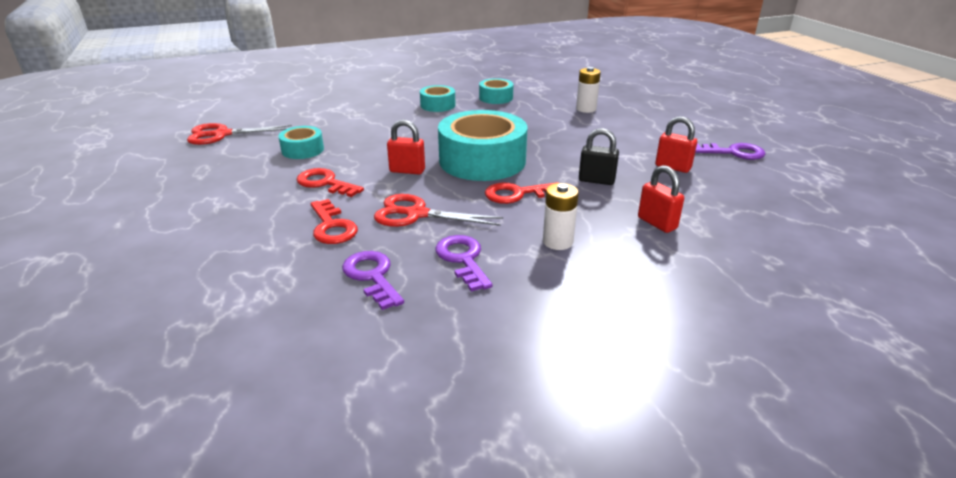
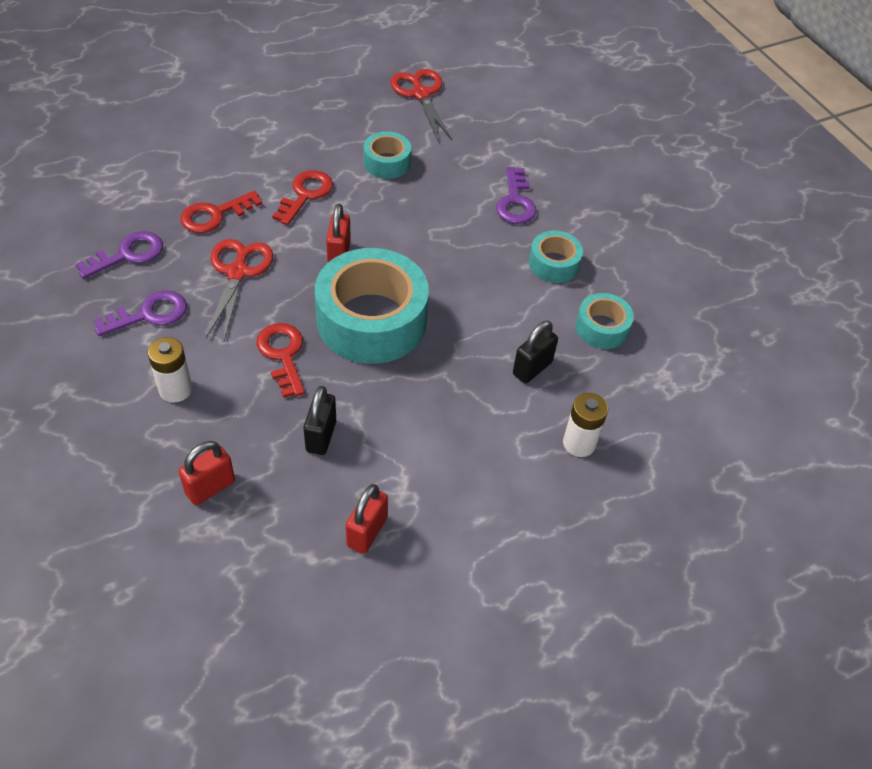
camera: 80 degrees right, 20 degrees up
(529, 116) = (532, 368): none -> black padlock
(734, 153) = (427, 630): purple key -> purple key (515, 202)

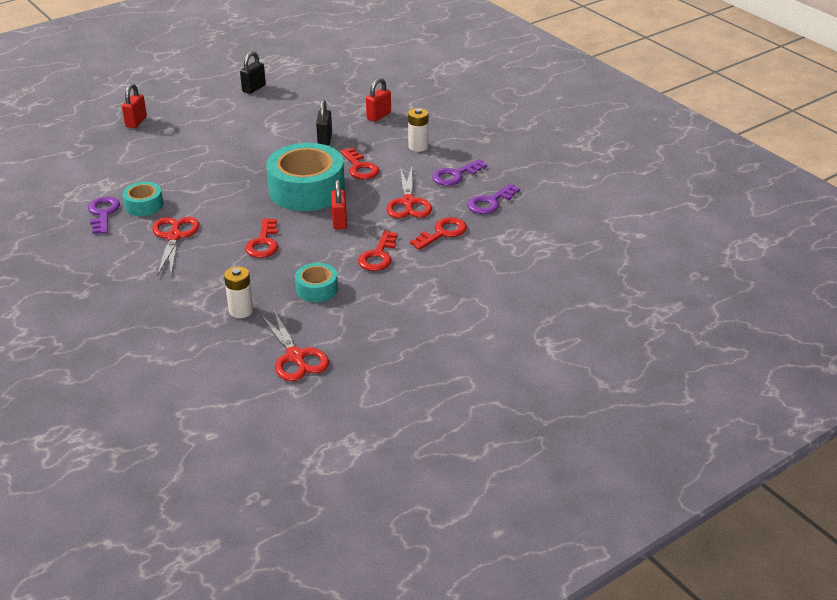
camera: 175 degrees right, 15 degrees down
(367, 532) = (290, 111): red padlock -> red padlock (136, 122)
(441, 236) = (263, 243): none -> red key
(515, 202) = (202, 274): purple key -> purple key (103, 213)
(532, 368) = (196, 180): black padlock -> black padlock (254, 88)
(554, 264) = (174, 237): turquoise tape -> red scissors
(579, 443) = (169, 153): white battery -> white battery (241, 311)

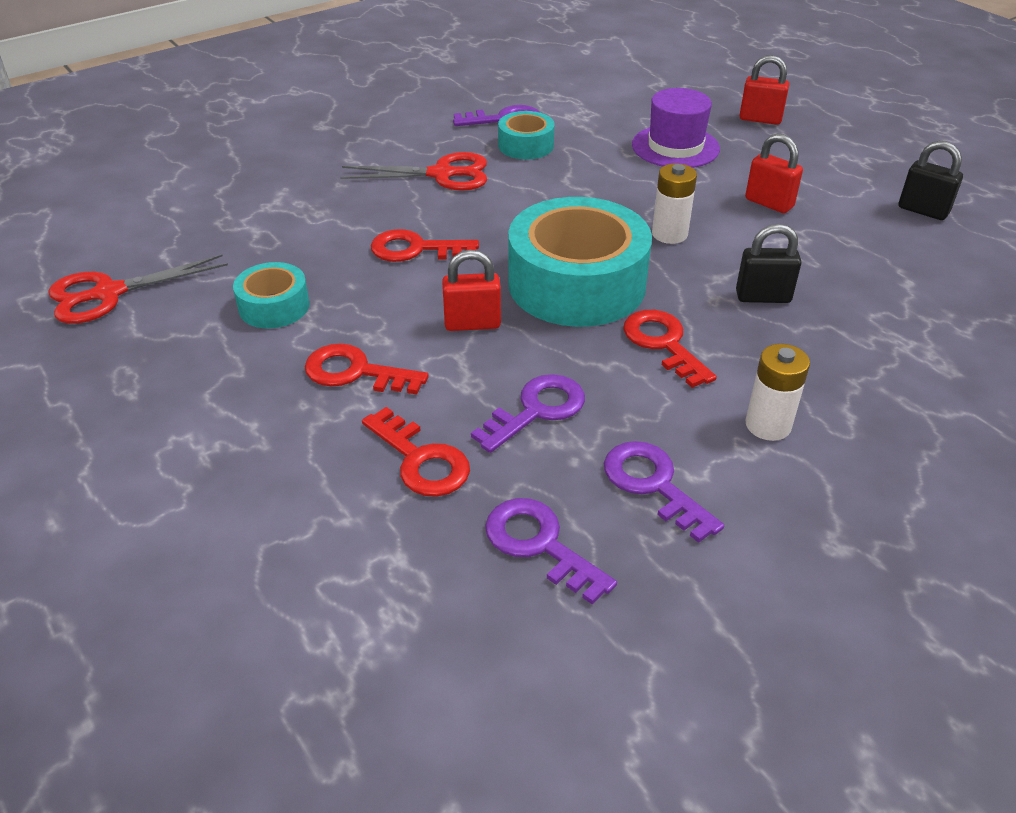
camera: 90 degrees right, 5 degrees up
(163, 152) = (675, 147): none -> purple hat
(241, 311) = (242, 240): white battery -> white battery (669, 234)
(360, 167) = (663, 343): red key -> red key turned 90 degrees clockwise
(379, 116) = (883, 365): red padlock -> red padlock (769, 203)
(408, 202) = (537, 410): red scissors -> purple key

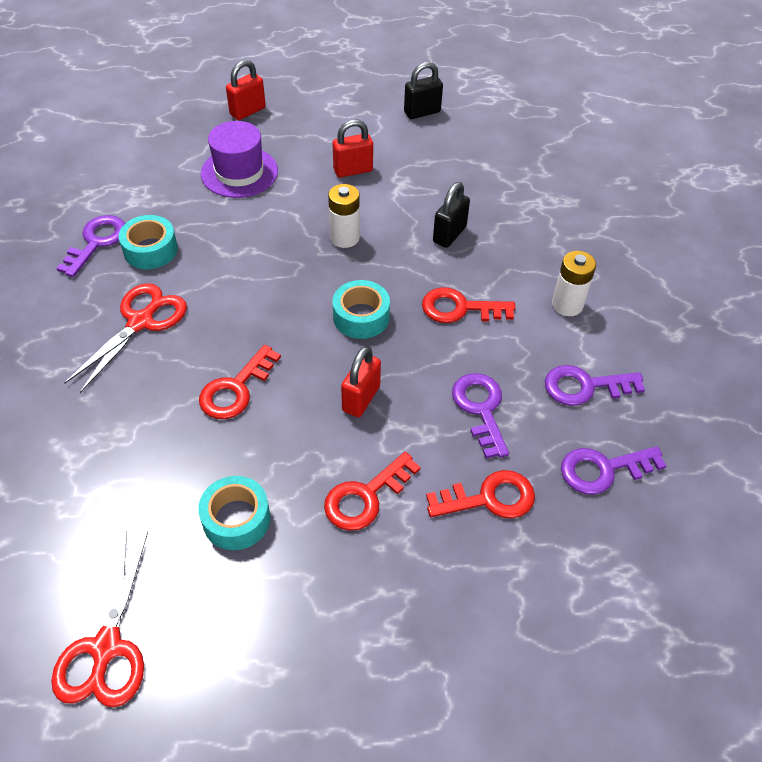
camera: 60 degrees left, 10 degrees up
(576, 284) = (361, 317): turquoise tape -> turquoise tape, size x0.49

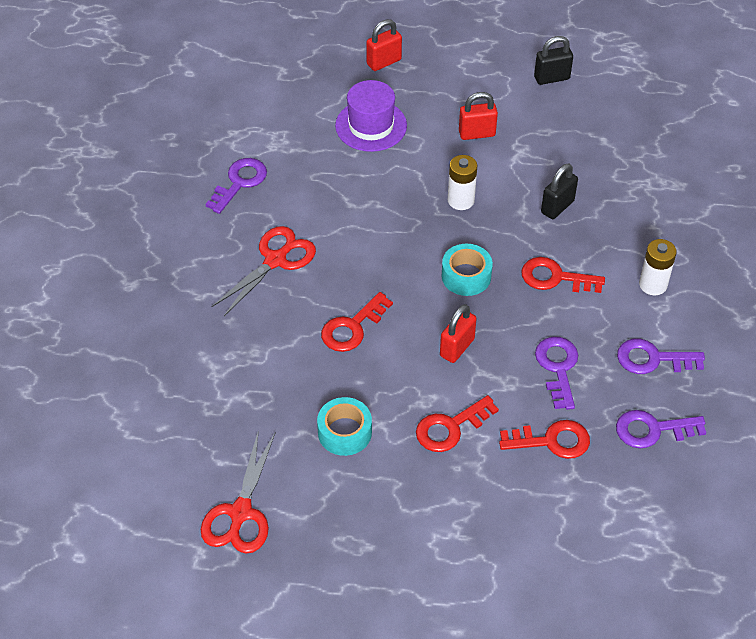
camera: 10 degrees right, 0 degrees up
(150, 250) = (286, 194): turquoise tape -> none

